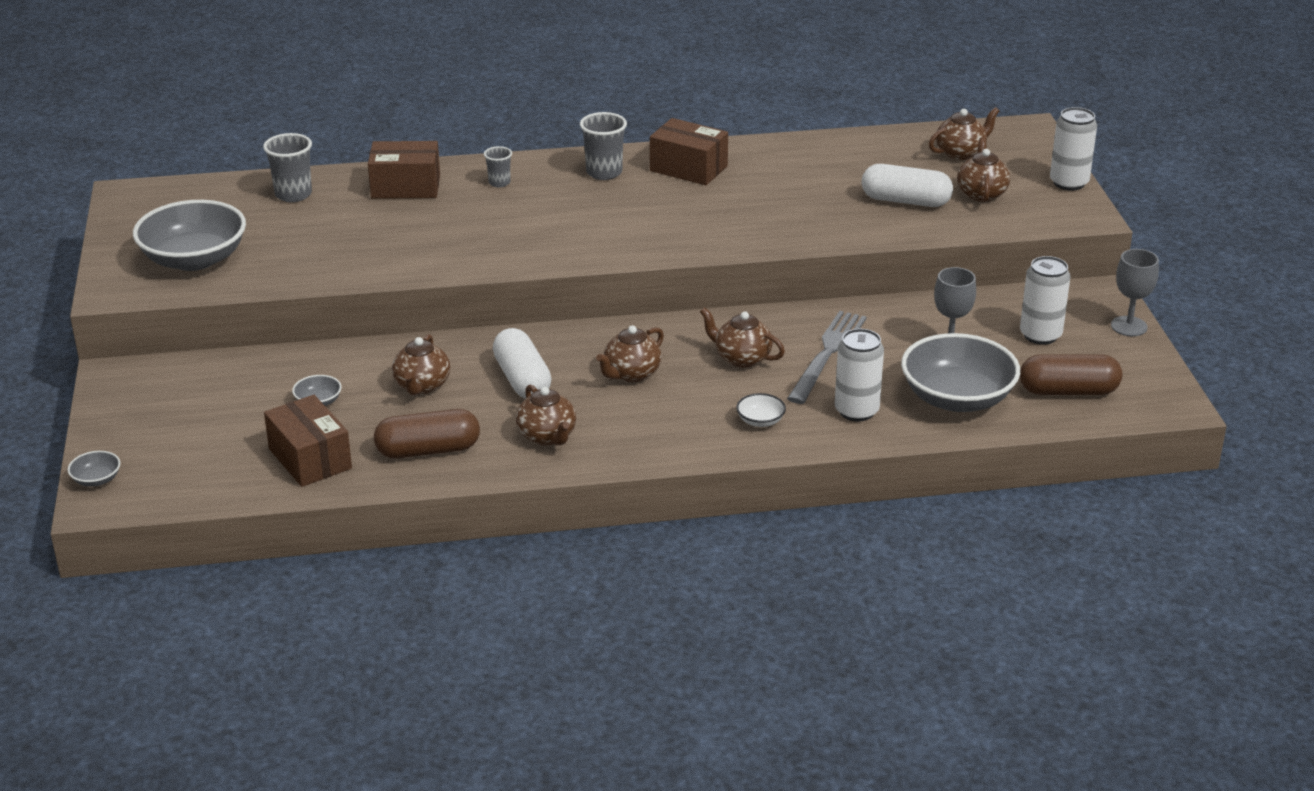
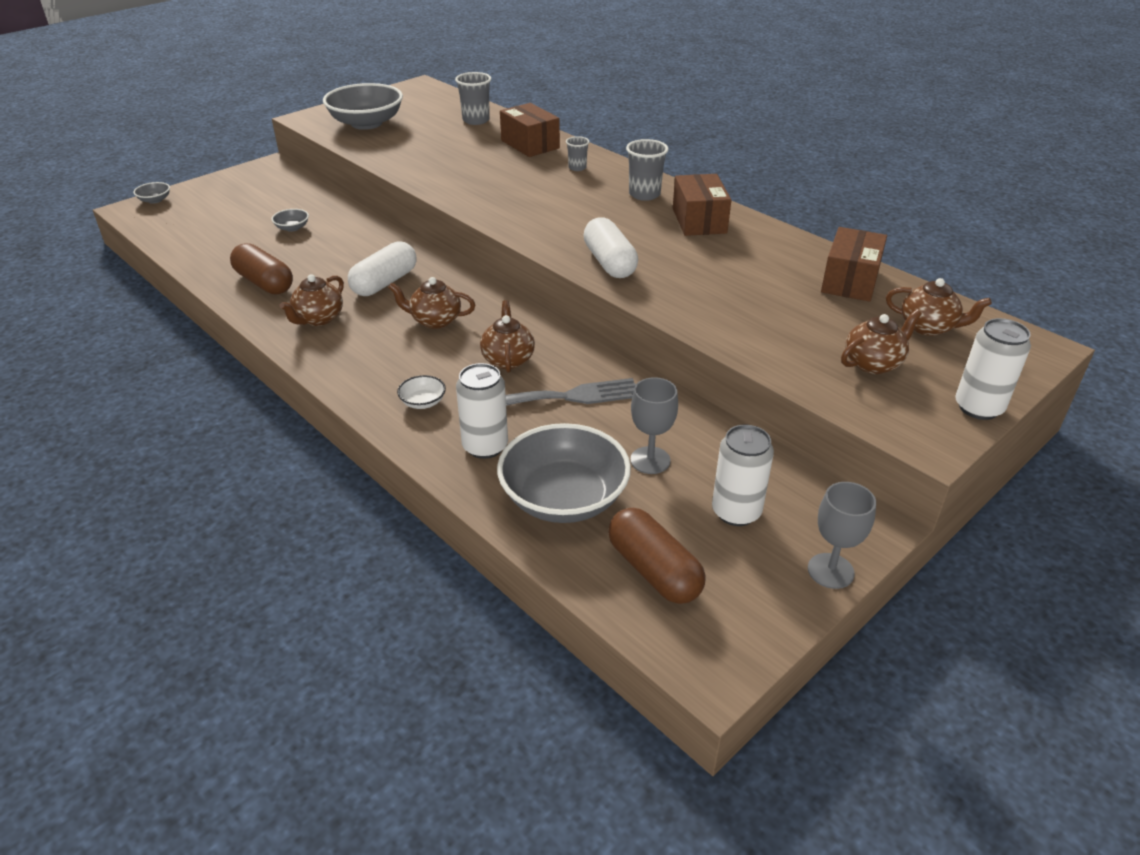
camera: 55 degrees right, 5 degrees up
(310, 459) = (223, 249): brown box -> brown box (850, 281)
(422, 386) = (342, 252): brown teapot -> none
(905, 201) = (797, 329): white capsule -> white capsule (609, 263)

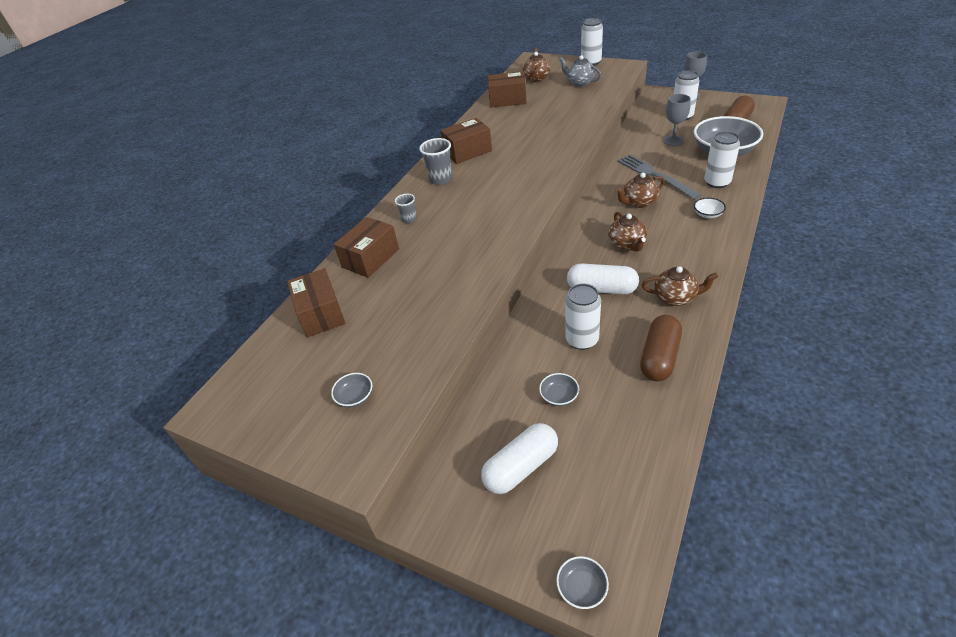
camera: 105 degrees left, 5 degrees up
(335, 253) = (582, 340): none -> white can
(366, 123) = (355, 397): grey bowl -> grey bowl, size x0.42
(476, 120) = (321, 313): grey cup -> brown box
(609, 263) = (547, 164): white capsule -> white capsule (521, 467)
(873, 363) = (580, 83): brown teapot -> grey teapot

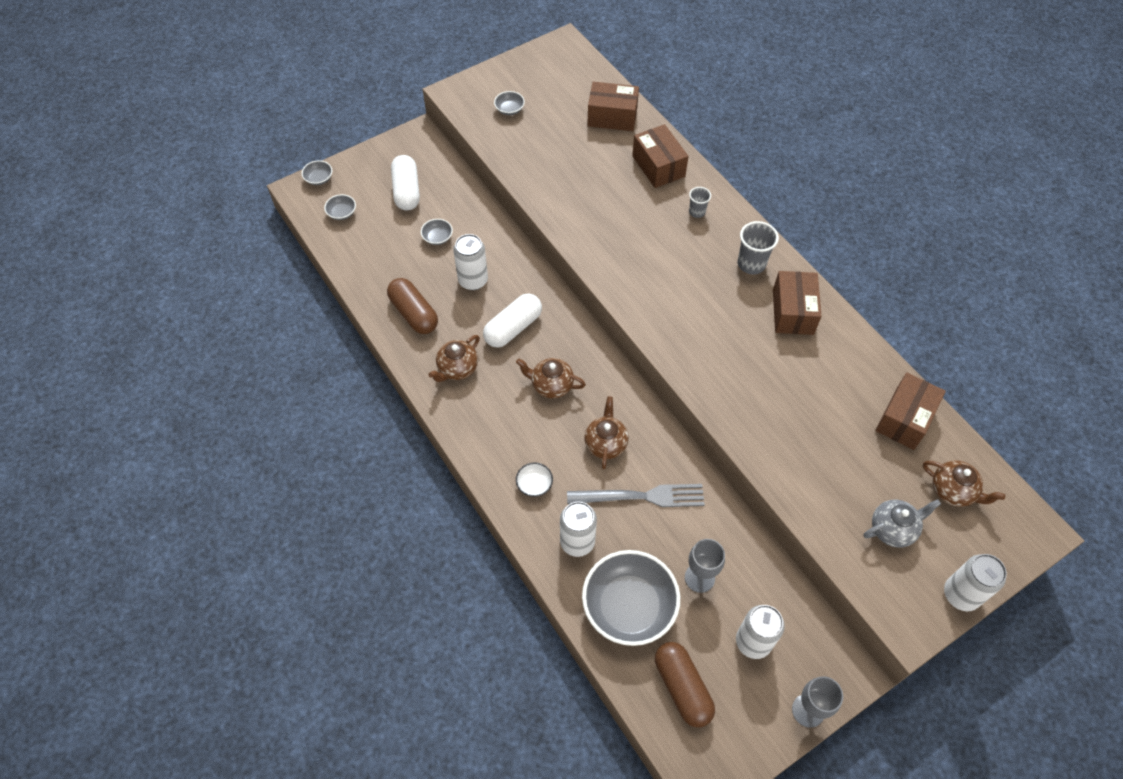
camera: 115 degrees right, 15 degrees up
(609, 513) = (342, 213): none -> grey bowl

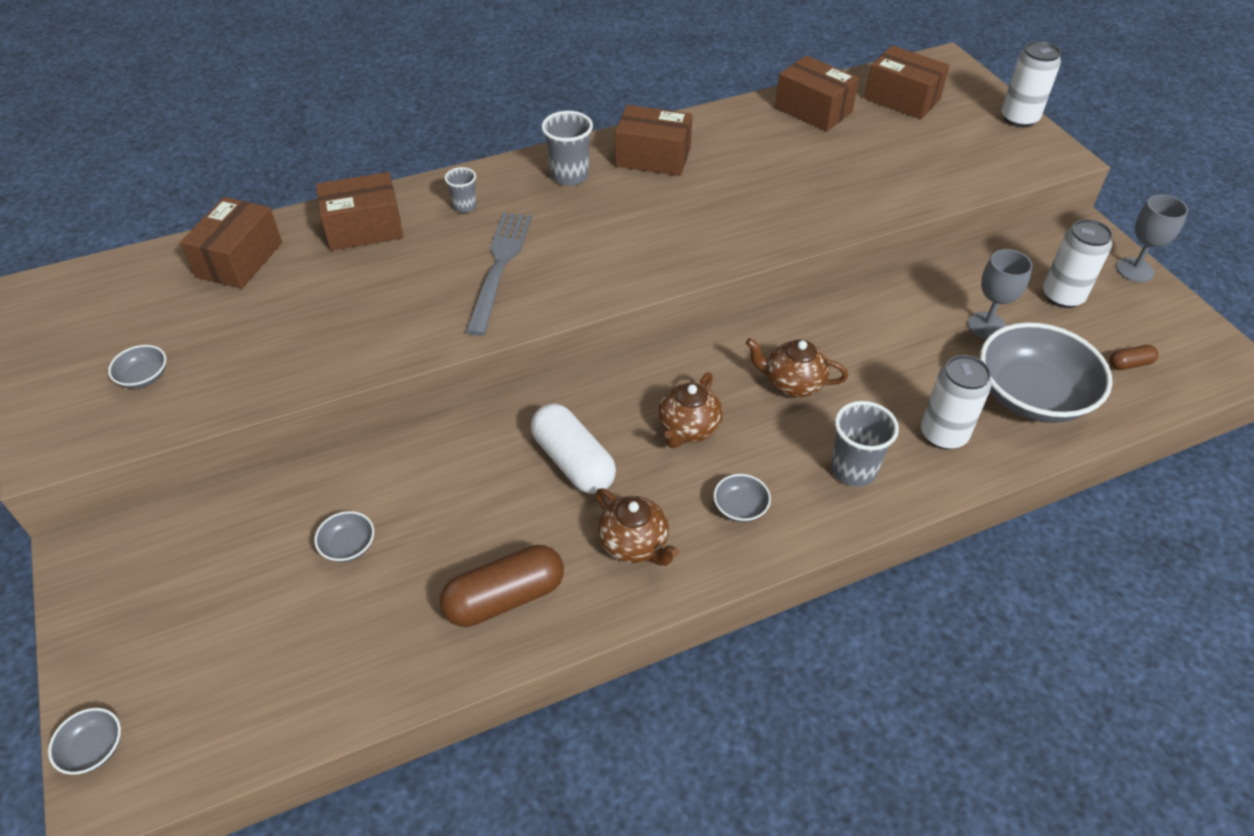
camera: 80 degrees left, 10 degrees down
(342, 213) = (213, 707): grey bowl -> grey bowl (740, 507)
(407, 191) = (214, 585): white capsule -> none
(473, 280) = (462, 504): white can -> none
(534, 484) = (853, 470): white bowl -> grey cup
(641, 497) = (875, 361): grey fork -> grey fork (499, 267)
(682, 687) = (1130, 364): brown capsule -> brown capsule, size x0.48
(893, 529) = (948, 144): grey teapot -> none
(953, 491) = (902, 99): brown teapot -> brown box

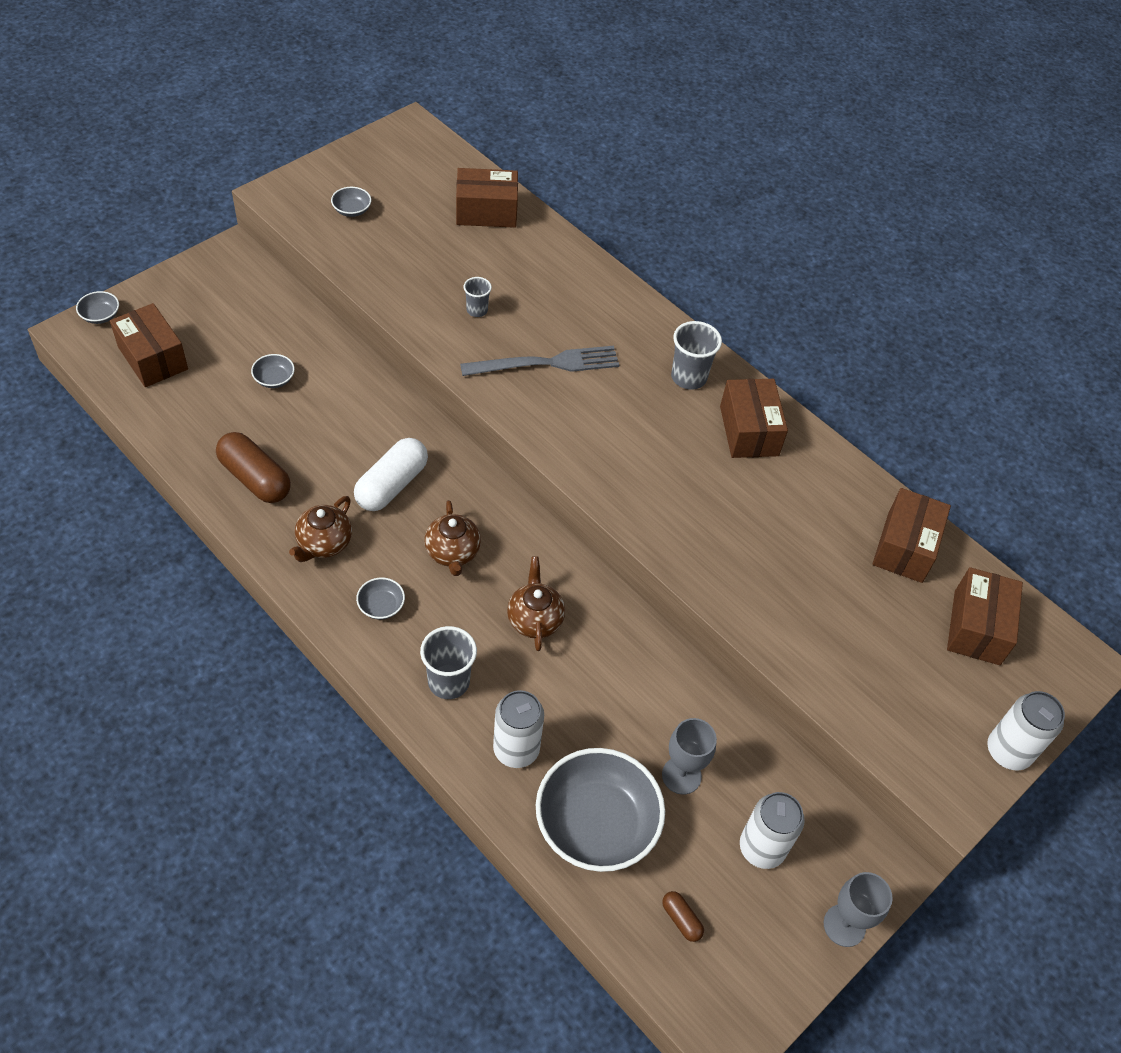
camera: 65 degrees right, 5 degrees up
(364, 228) = (554, 268): brown box -> brown box (153, 358)
(464, 206) = (611, 320): grey cup -> grey cup (477, 310)
(688, 429) = (452, 553): brown teapot -> brown teapot turned 105 degrees counterclockwise

